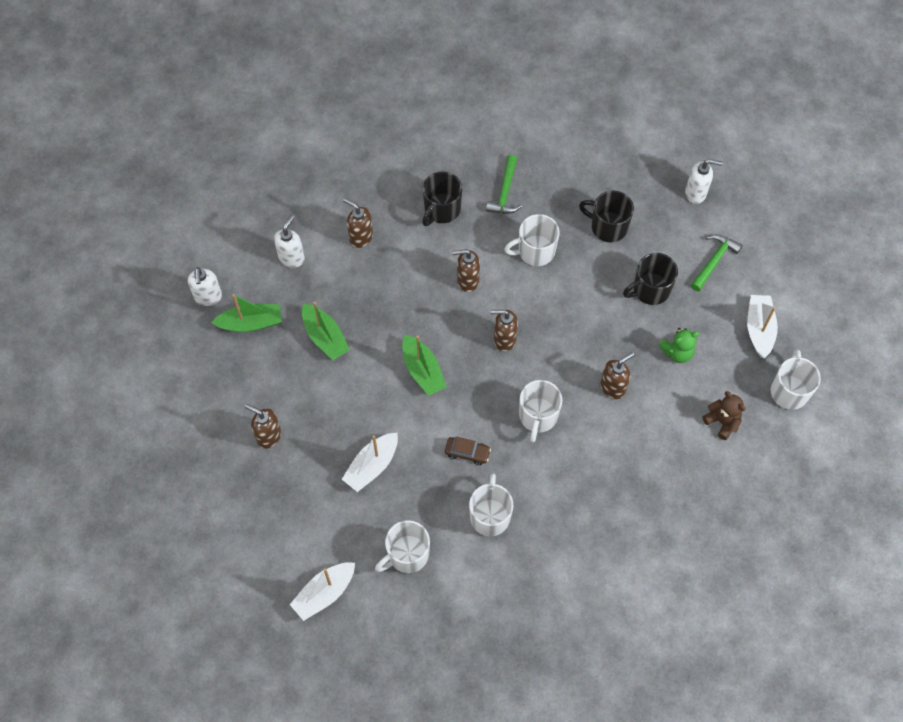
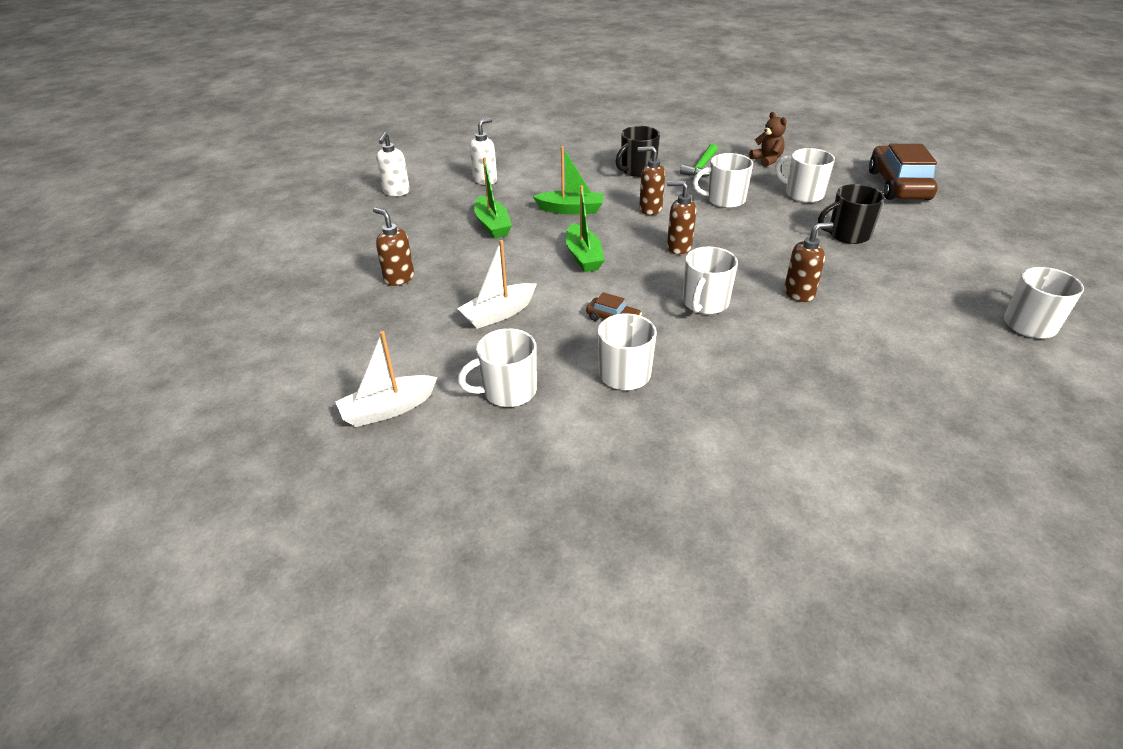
camera: 15 degrees right, 25 degrees down
(251, 323) = (426, 209): green boat -> green boat (571, 210)
(360, 237) = (555, 176): brown soap dispenser -> none
(607, 226) = (803, 194): black mug -> white mug
(677, 352) = (879, 278): green teddy bear -> none
(696, 193) = (898, 185): white soap dispenser -> brown car
(714, 261) = (921, 225): green hammer -> none
(722, 421) = (941, 337): brown teddy bear -> brown teddy bear (767, 160)
(759, 329) = (981, 274): white boat -> none

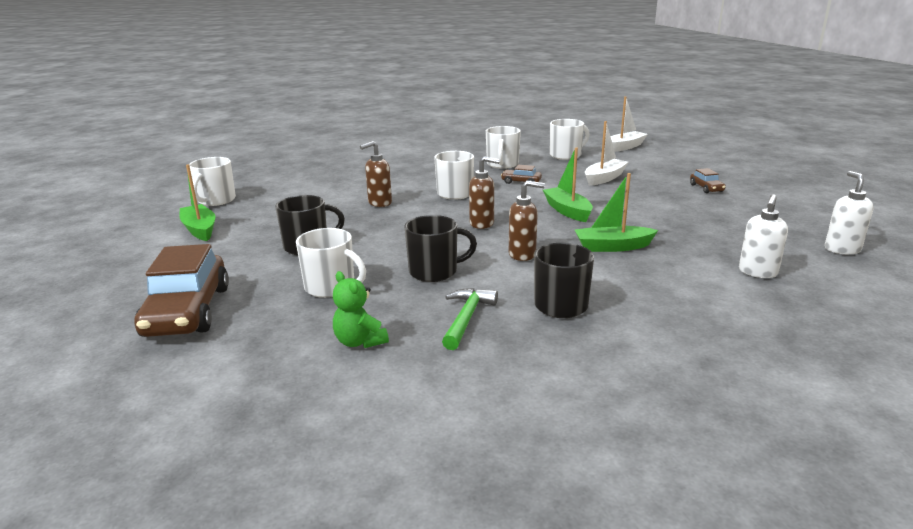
camera: 170 degrees right, 15 degrees down
(399, 278) = (706, 188): brown soap dispenser -> brown car
(492, 225) = (680, 227): green boat -> green boat (200, 229)
(724, 200) = (435, 272): white mug -> black mug
(767, 160) = (360, 341): brown teddy bear -> green teddy bear

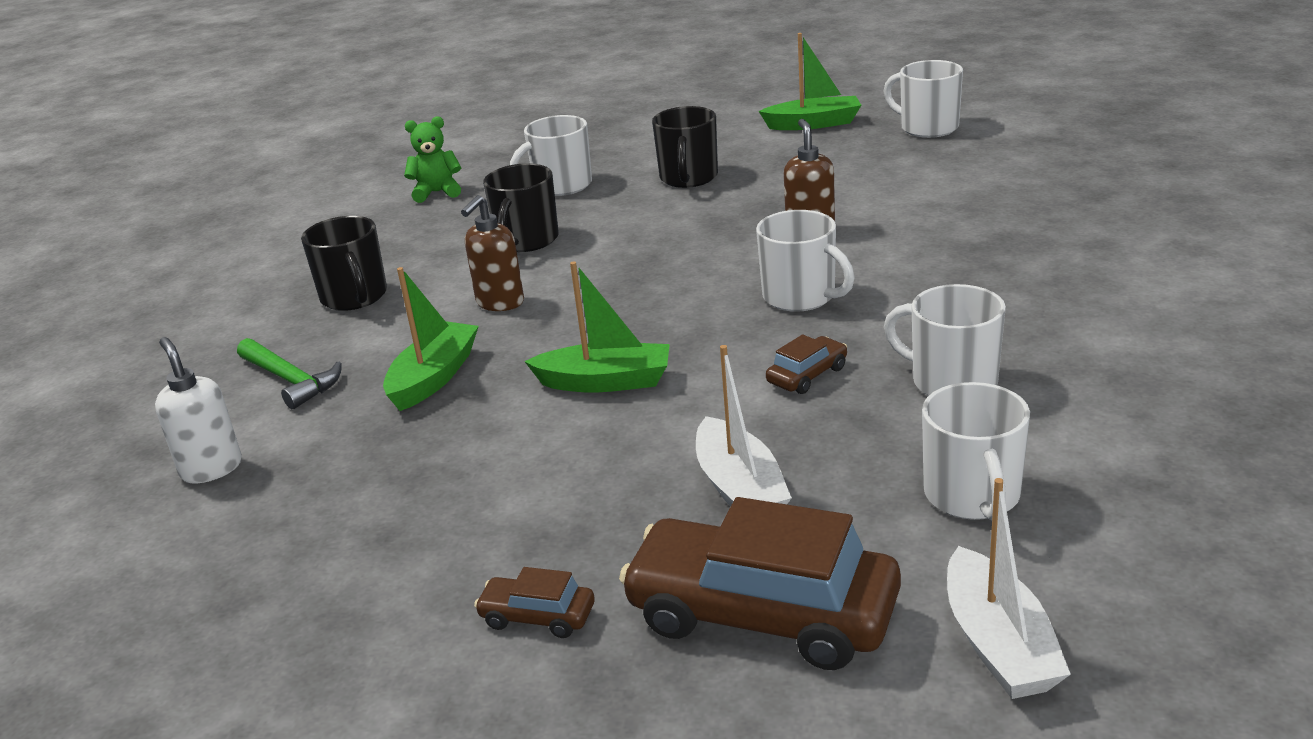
camera: 120 degrees right, 5 degrees up
(187, 311) = (592, 128): brown car -> brown car (762, 614)
(466, 318) = (405, 242): green hammer -> green hammer (291, 380)
(482, 224) = (637, 295): brown soap dispenser -> none
(842, 249) = (126, 610): white soap dispenser -> none

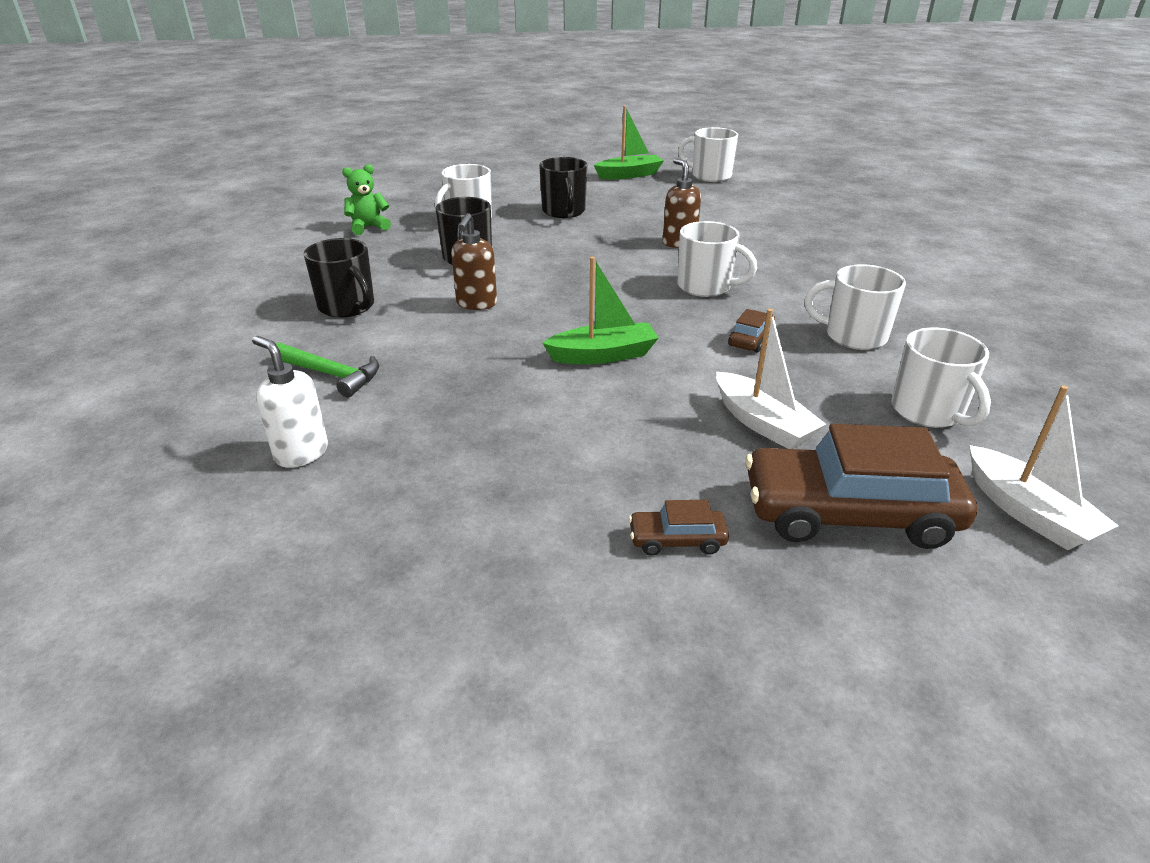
camera: 20 degrees left, 5 degrees up
(434, 377) = (459, 363): green boat -> none

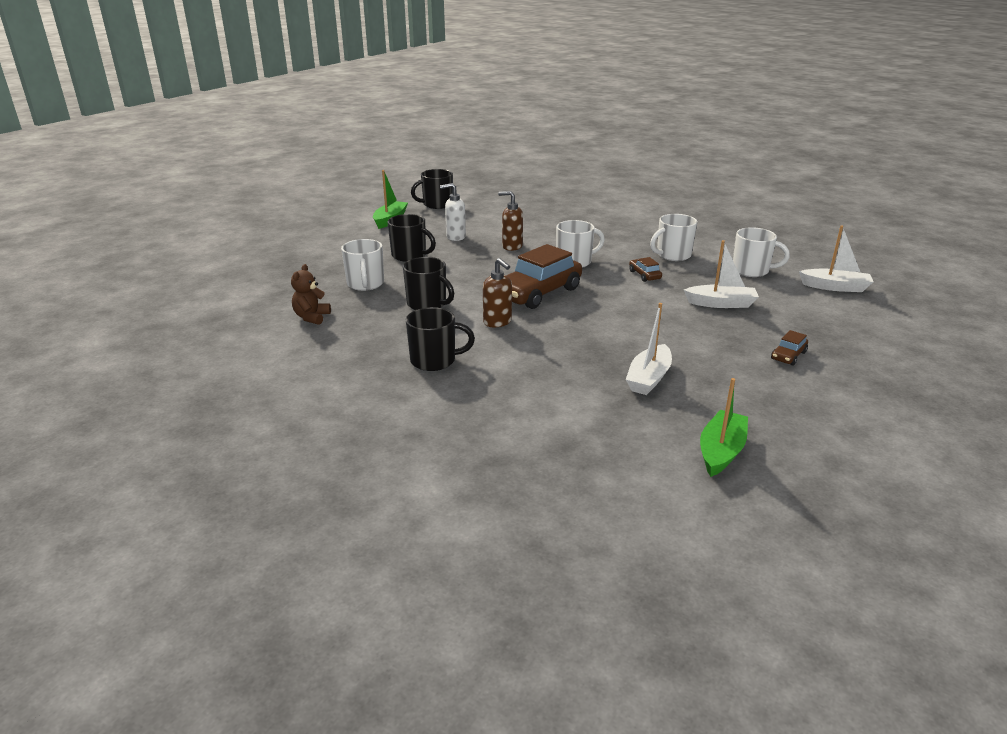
camera: 50 degrees left, 5 degrees down
(301, 453) = (606, 424): white soap dispenser -> white soap dispenser (455, 237)
(331, 374) = (523, 391): green hammer -> none
(368, 227) = (311, 317): green teddy bear -> brown teddy bear
(453, 442) = (648, 378): none -> white boat
(603, 355) = (611, 312): green boat -> green boat (721, 451)
(710, 176) = (436, 204): white mug -> black mug
(849, 514) = (804, 316): brown car -> brown car (538, 293)

